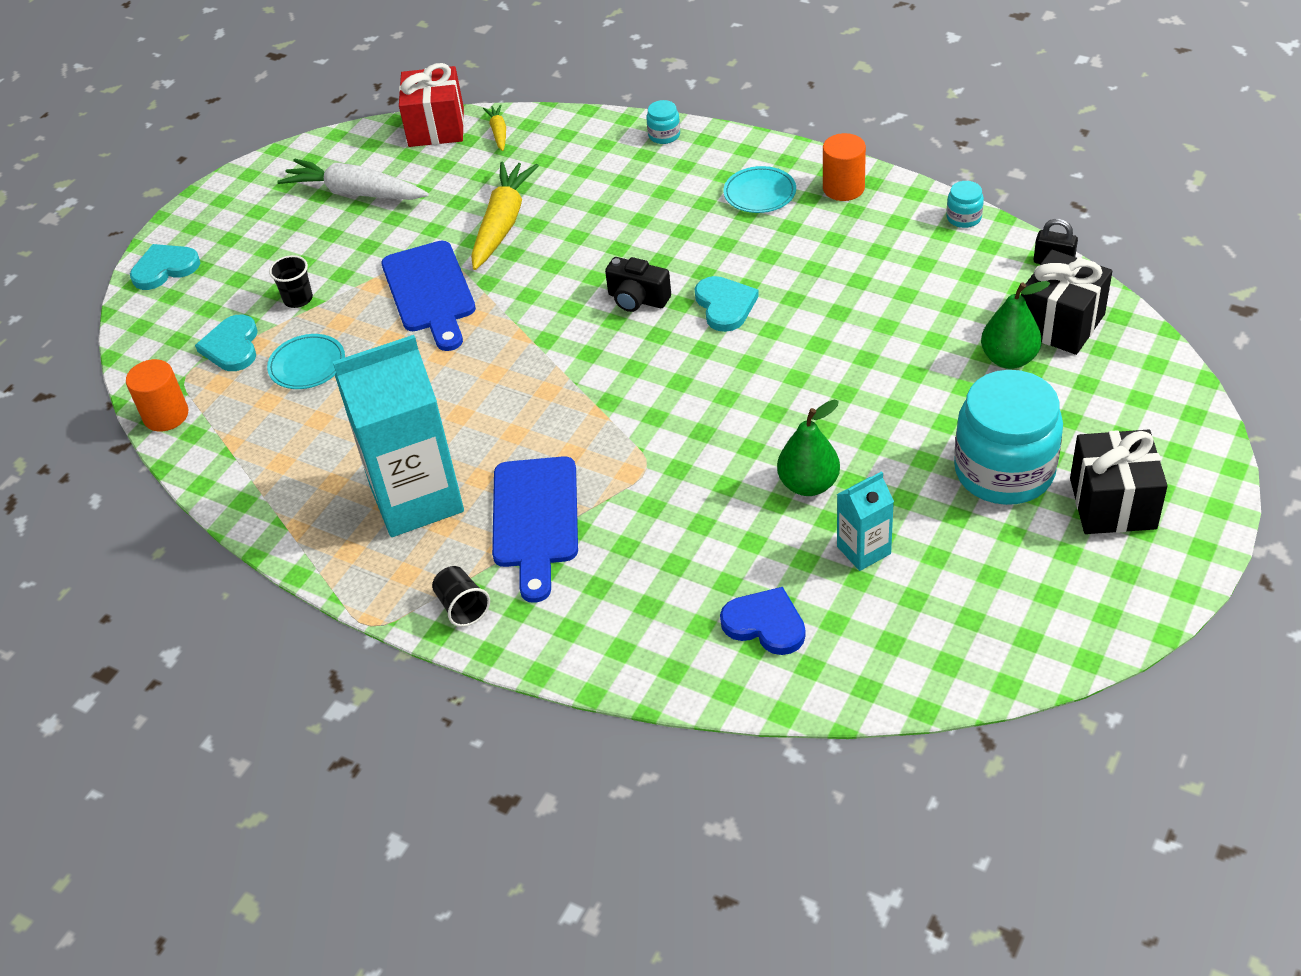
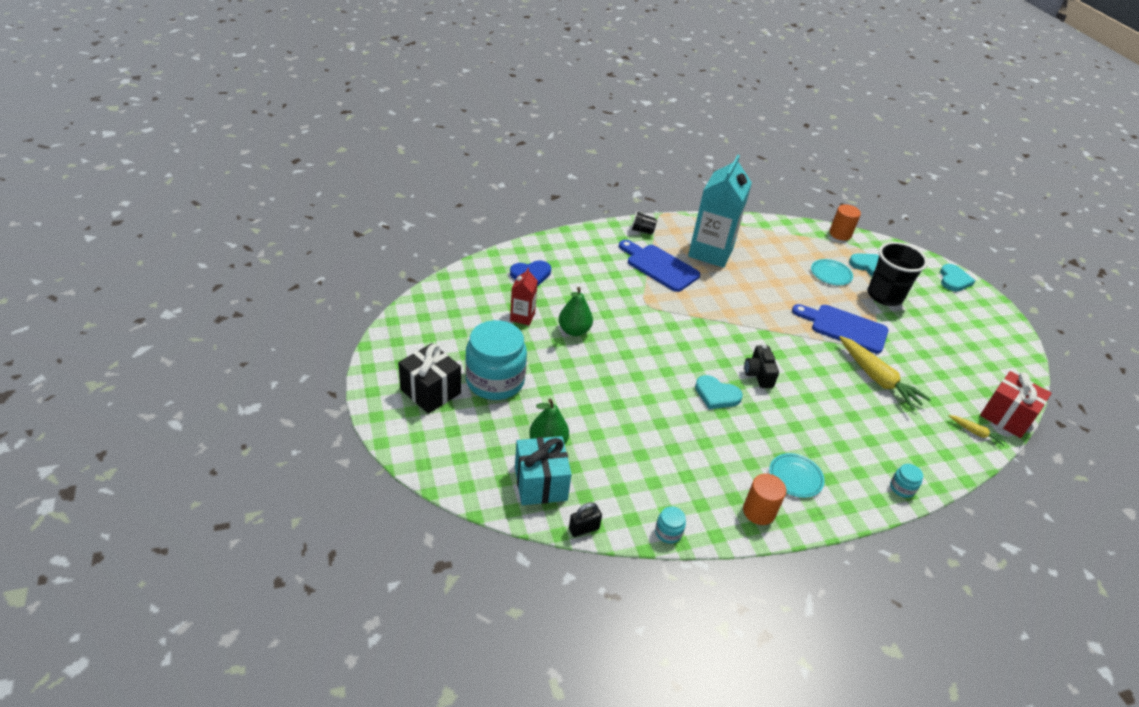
camera: 125 degrees right, 5 degrees down
(298, 299) = (884, 296): black cup -> black cup, size x2.12
(355, 193) = (963, 356): white carrot -> none
(637, 299) = (758, 374): black camera -> black camera turned 75 degrees counterclockwise
(863, 550) = (522, 317): turquoise carton -> red carton
(1060, 324) = (540, 483): black gift -> turquoise gift

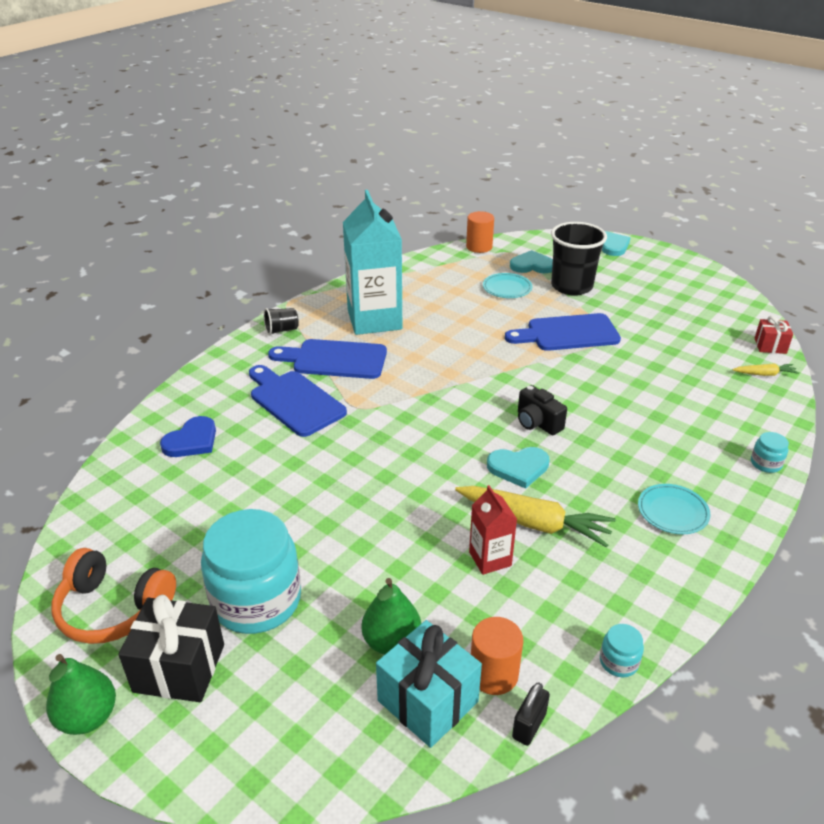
camera: 30 degrees left, 5 degrees down
(421, 344) = (113, 609): none -> orange headphones
(522, 317) = (224, 498): red carton -> red carton (490, 559)
(574, 331) = (302, 481): green pear -> green pear (88, 717)
(610, 280) = (294, 401): none -> blue cutting board
(759, 511) = (677, 573): orange cylinder -> orange cylinder (493, 674)
(877, 379) = (642, 368): yellow carrot -> yellow carrot (534, 523)
(1006, 416) = (770, 346): red gift -> red gift, size x0.57

